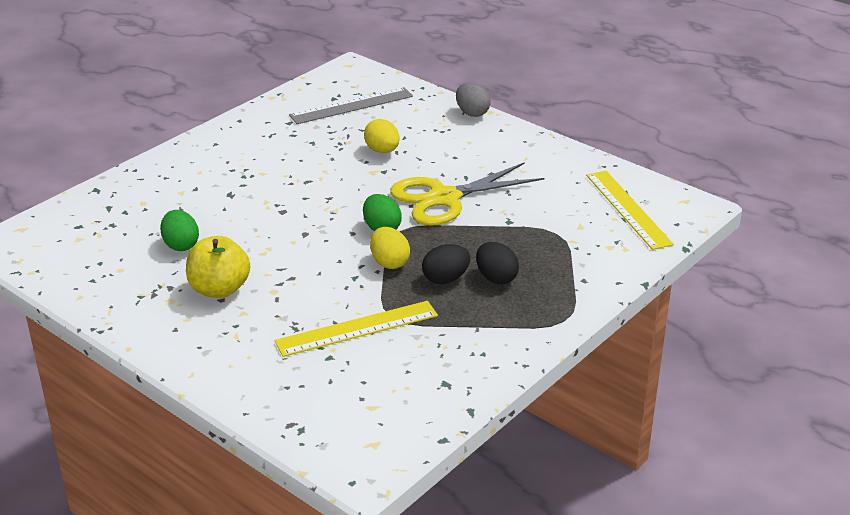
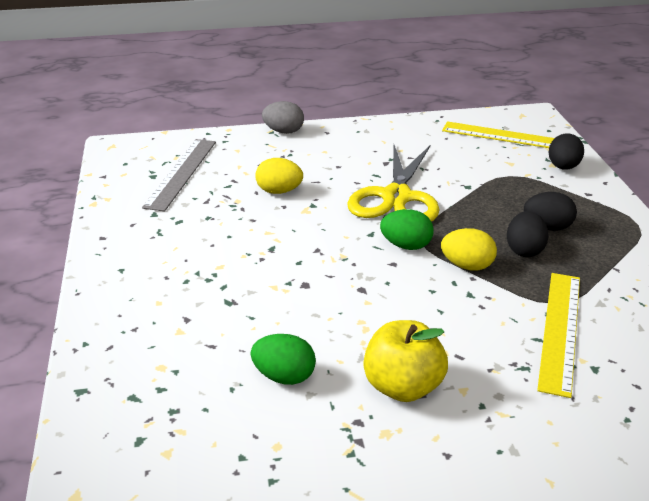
camera: 50 degrees left, 0 degrees up
(613, 253) = (563, 167): none -> black egg

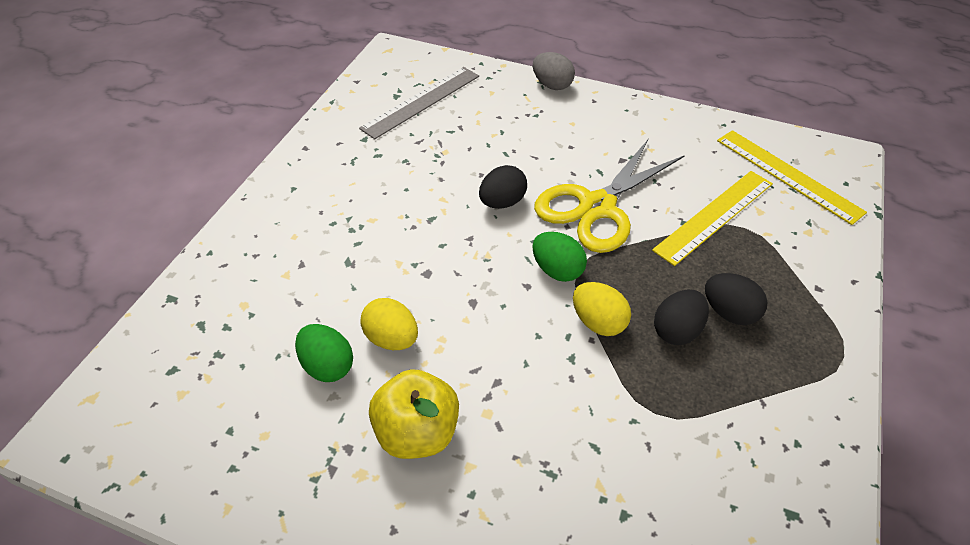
camera: 30 degrees right, 15 degrees up
(279, 191) = (490, 155): yellow egg -> yellow egg (391, 338)
(559, 330) = (627, 448): yellow ruler -> yellow ruler (714, 216)
(563, 167) = (818, 240): black egg -> black egg (502, 202)

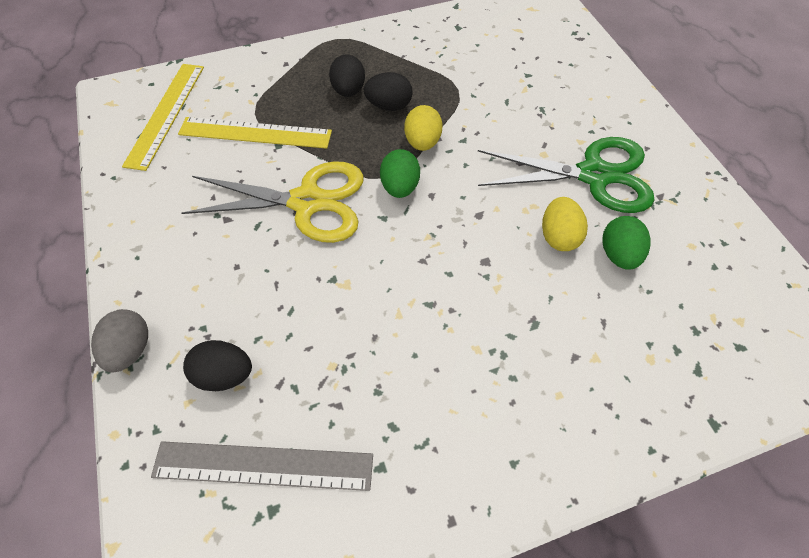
camera: 130 degrees left, 10 degrees up
(417, 432) = (594, 175): yellow apple -> green scissors
(502, 202) = (361, 267): black egg -> black egg (225, 374)

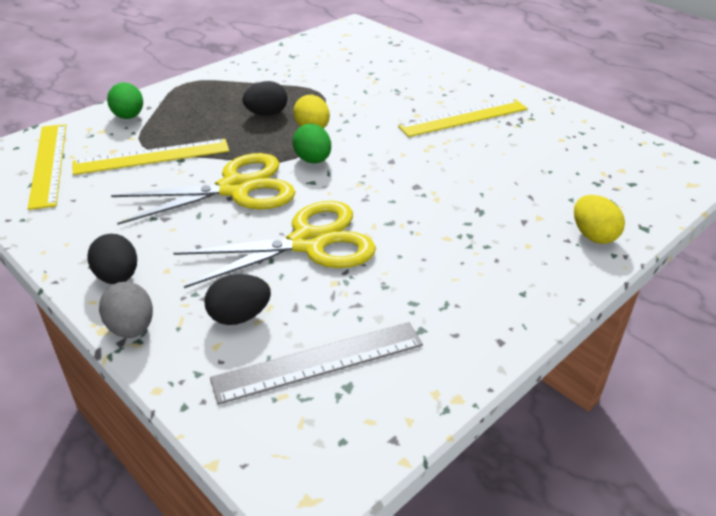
camera: 25 degrees left, 20 degrees down
(336, 302) = (308, 243): none -> yellow scissors
(348, 91) = (222, 112): black egg -> black egg (118, 277)
(558, 236) = (462, 158): yellow egg -> yellow egg (593, 235)
(594, 175) = (464, 118): green scissors -> yellow ruler
(618, 254) = (513, 157): green egg -> green egg (128, 117)

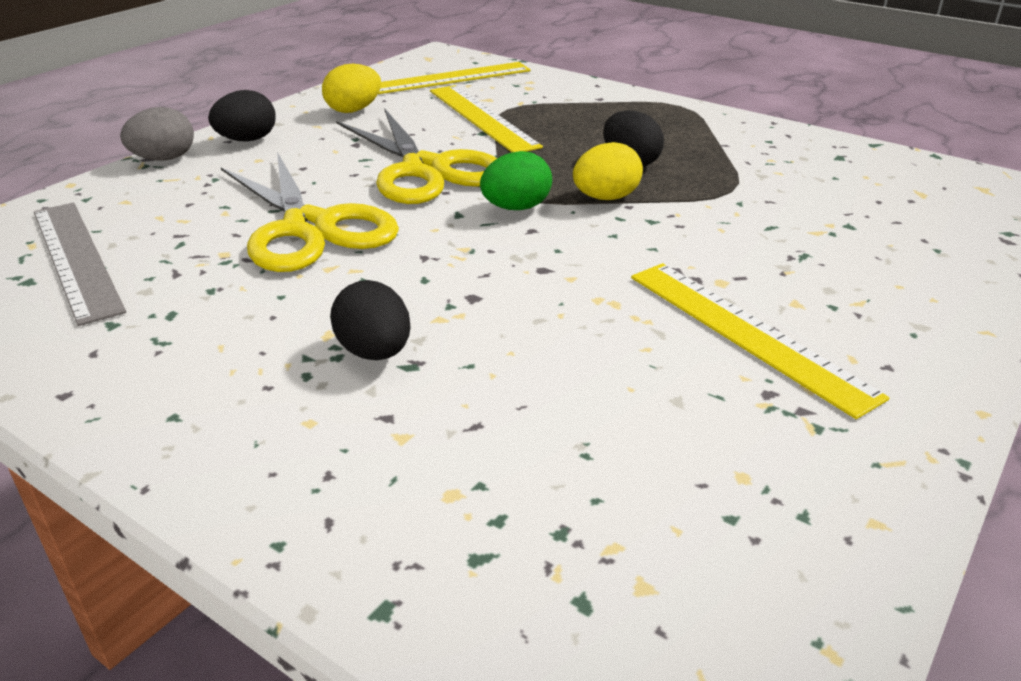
camera: 80 degrees right, 5 degrees down
(128, 117) = (568, 93): green egg -> none
(239, 316) = (169, 205): black egg -> black egg (375, 352)
(593, 235) = (344, 513): yellow egg -> yellow egg (353, 110)

